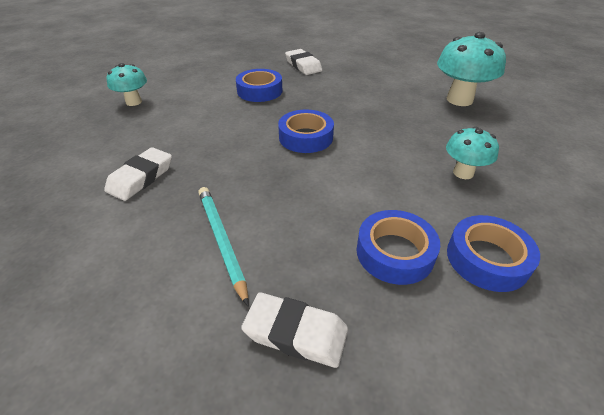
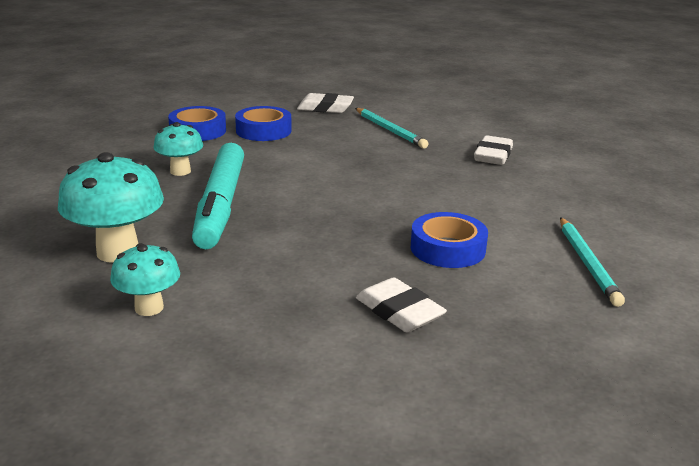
camera: 170 degrees right, 15 degrees down
(134, 102) = (614, 221): turquoise mushroom -> turquoise mushroom (149, 308)
(188, 79) = (587, 263): none -> turquoise pencil
(306, 137) = (350, 192): blue tape -> none
(409, 130) = (220, 205): none -> turquoise marker

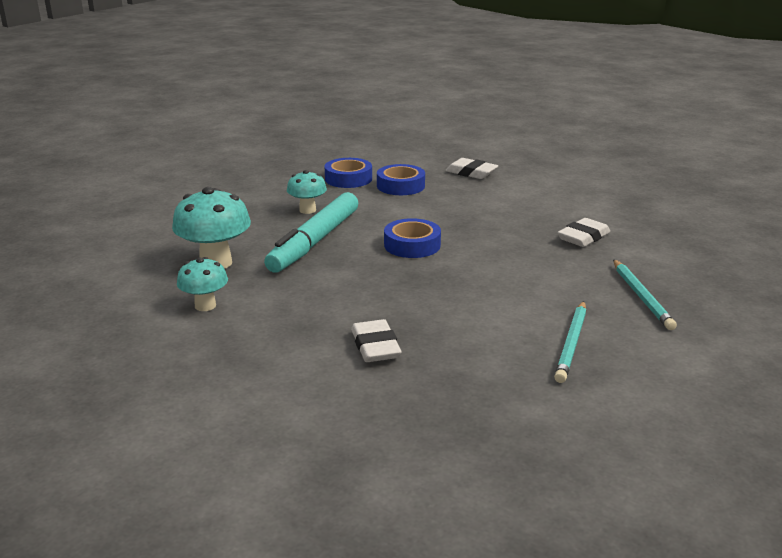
camera: 25 degrees right, 0 degrees up
(390, 130) = (510, 201): turquoise pencil -> turquoise pencil (641, 297)
(447, 248) = (461, 308): blue tape -> blue tape (412, 245)

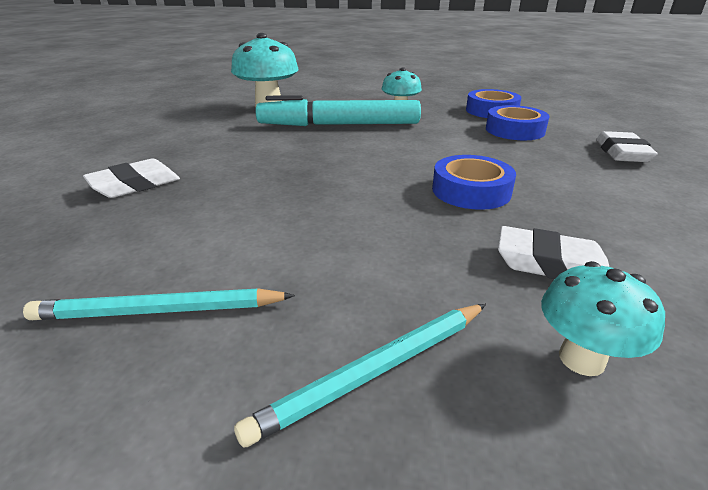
camera: 65 degrees right, 5 degrees up
(205, 306) = (195, 118): turquoise mushroom -> turquoise mushroom (581, 359)
(412, 245) = (376, 160): blue tape -> blue tape (471, 191)

